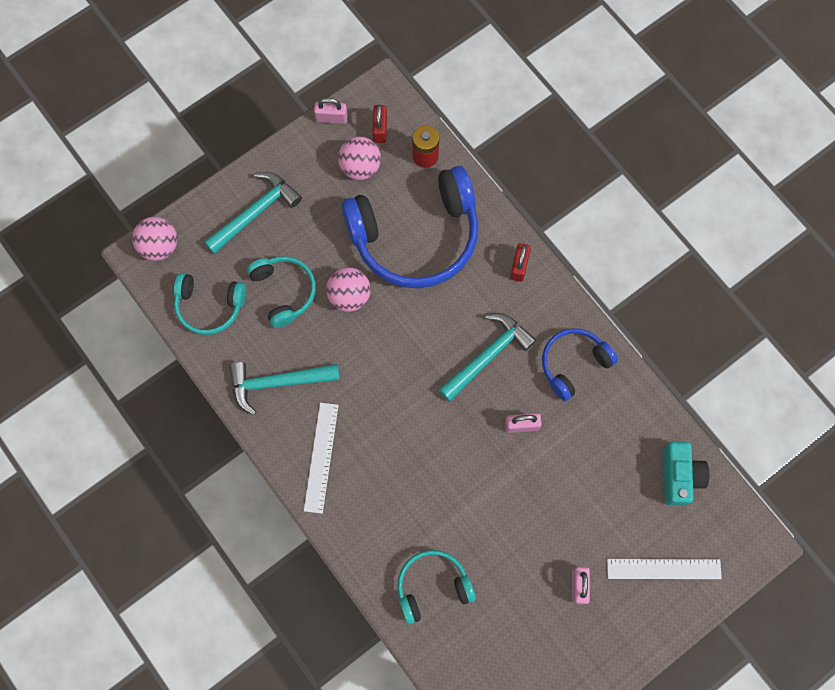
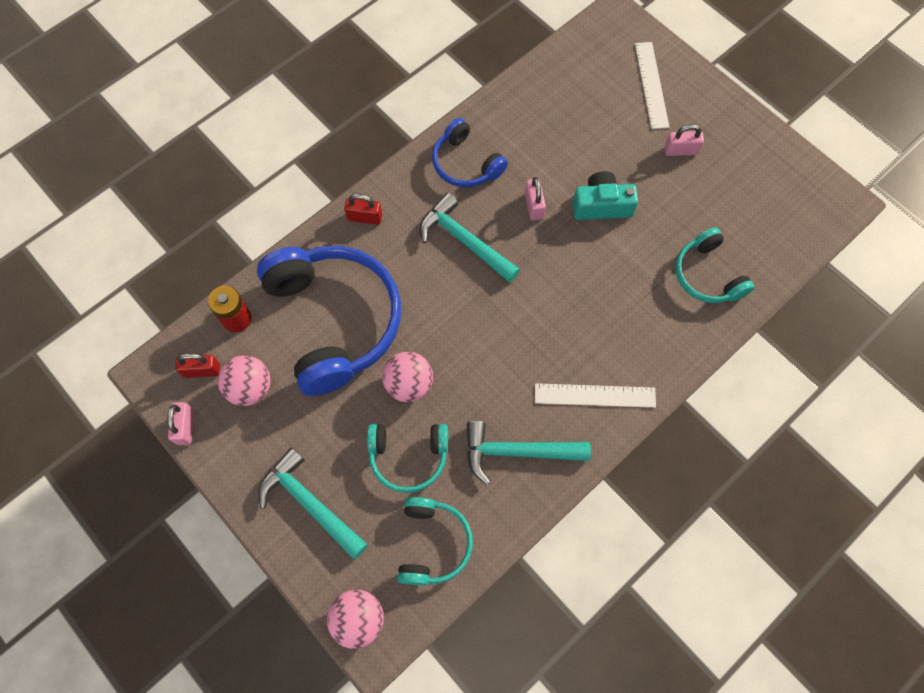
camera: 95 degrees left, 5 degrees down
(278, 382) = (517, 452): turquoise hammer -> turquoise hammer turned 105 degrees clockwise
(284, 291) = (408, 457): turquoise headphones -> turquoise headphones turned 150 degrees counterclockwise
(679, 476) = (564, 75): turquoise camera -> turquoise camera (601, 205)

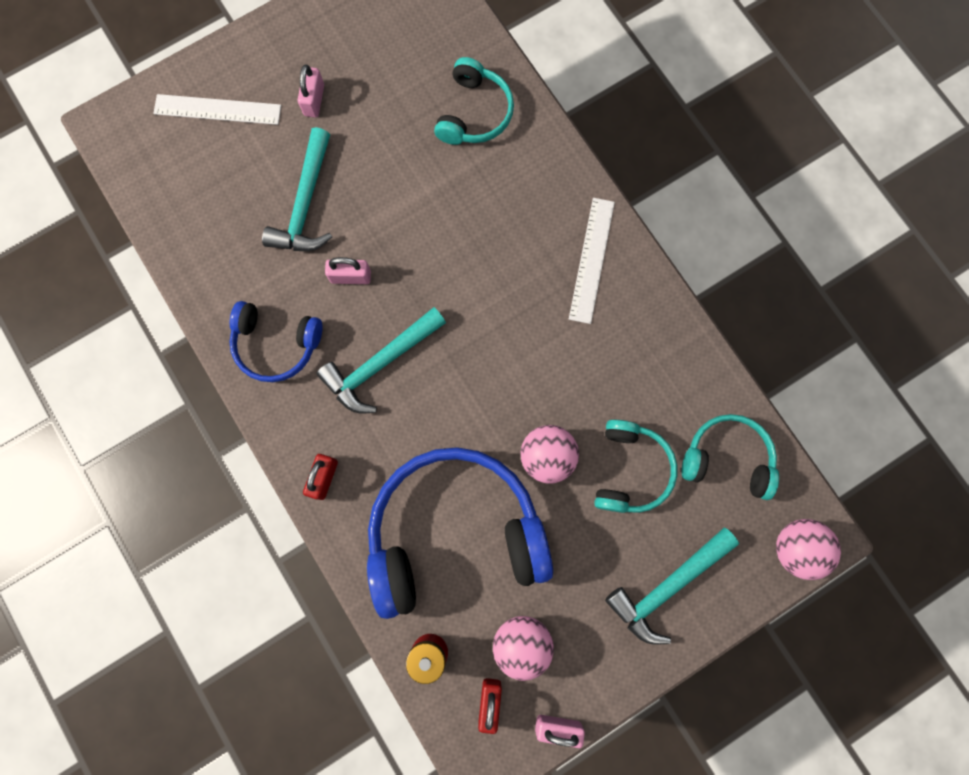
camera: 80 degrees left, 10 degrees up
(465, 164) = (276, 345): blue headphones -> blue headphones turned 45 degrees clockwise
(517, 452) = (641, 352): turquoise hammer -> turquoise hammer (305, 204)
(601, 205) = (366, 202): turquoise camera -> none
(707, 275) = (474, 113): turquoise headphones -> turquoise headphones turned 60 degrees counterclockwise

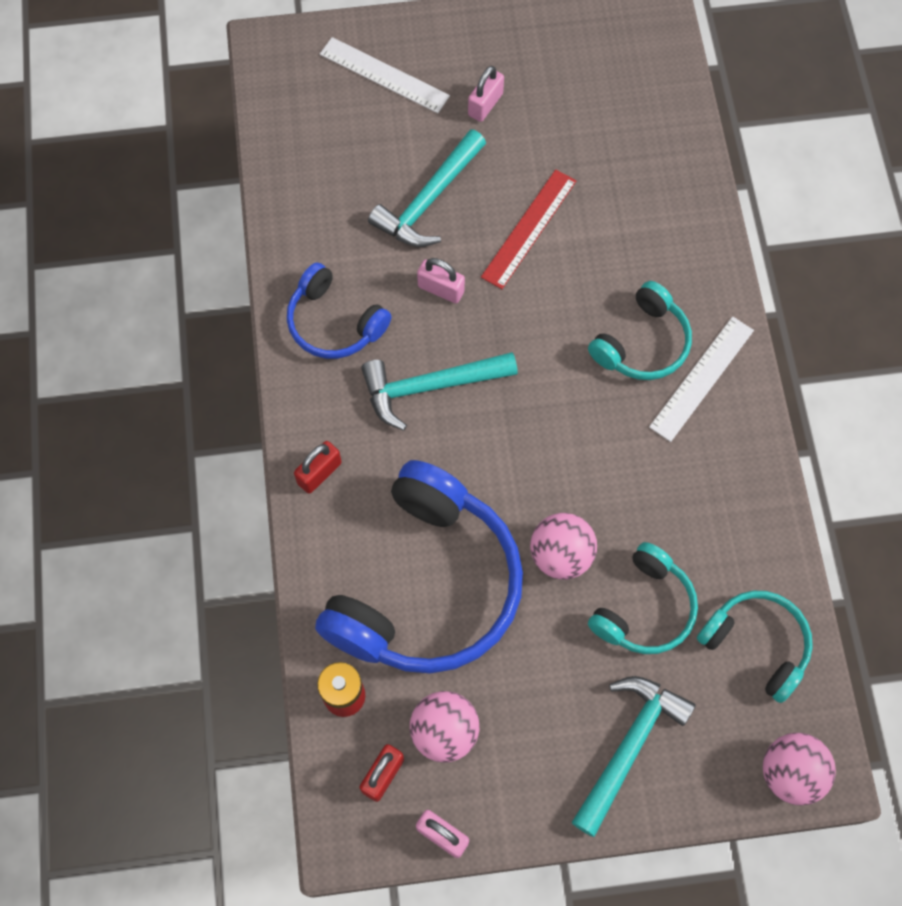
camera: 25 degrees right, 10 degrees down
(398, 193) = (529, 228): none -> red ruler
(454, 531) = (427, 586): blue headphones -> blue headphones turned 105 degrees clockwise
(474, 113) = (645, 182): turquoise headphones -> turquoise headphones (642, 344)
(667, 586) = (629, 747): turquoise hammer -> turquoise hammer turned 135 degrees clockwise

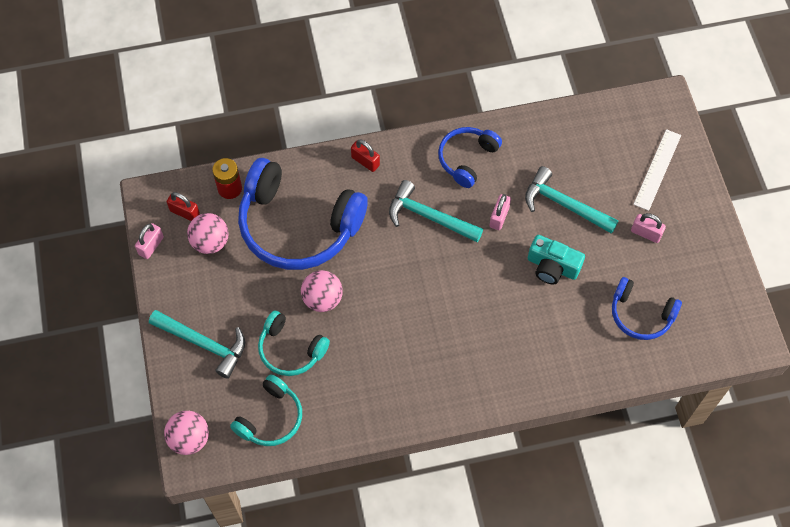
camera: 85 degrees right, 5 degrees down
(430, 387) = (429, 217): turquoise hammer -> turquoise hammer turned 45 degrees counterclockwise
(529, 228) = (552, 267): red ruler -> turquoise camera
(610, 129) = (640, 315): none -> blue headphones
(642, 344) = (475, 342): turquoise headphones -> none
(702, 378) = (453, 381): white ruler -> none

